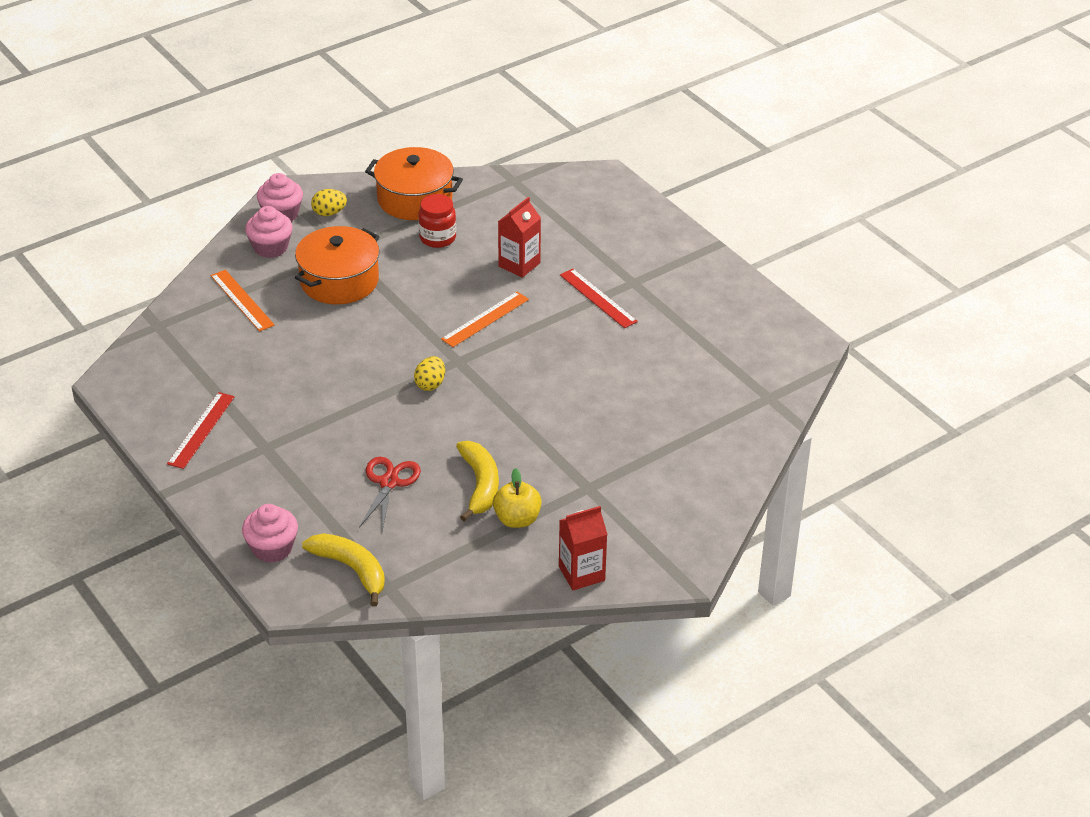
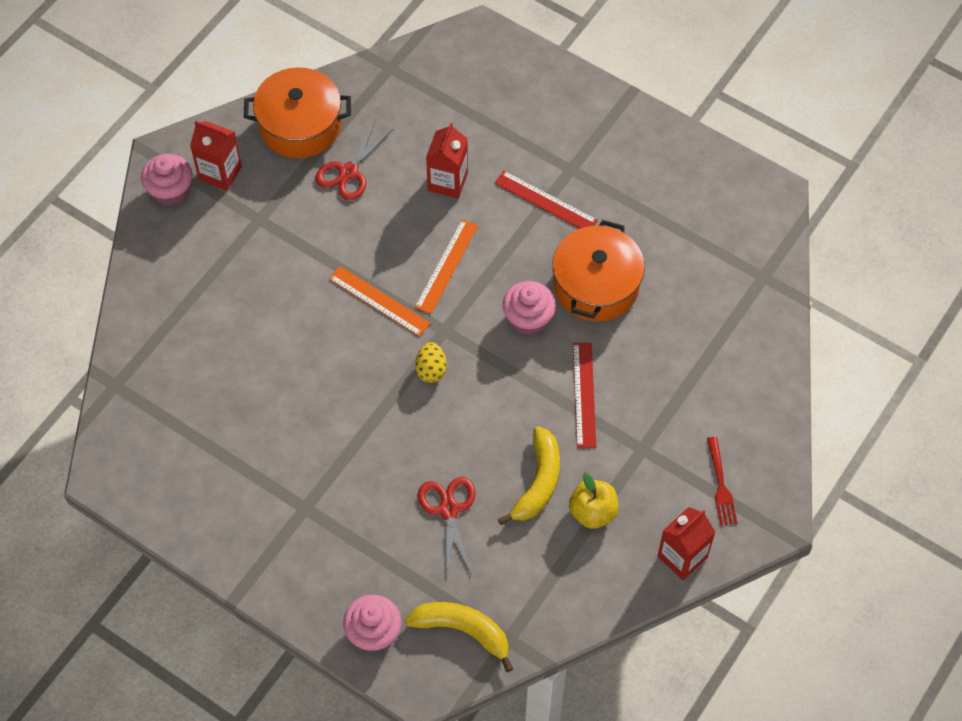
camera: 20 degrees left, 20 degrees up
(201, 430) = (229, 508): red ruler -> red ruler (584, 394)
(242, 300) = (186, 322): orange ruler -> orange ruler (379, 301)
(270, 247) = (181, 240): pink cupcake -> pink cupcake (528, 318)
(329, 213) = (220, 173): yellow egg -> red carton
(339, 281) = (275, 263): orange pot -> orange pot (596, 285)
(437, 238) = (348, 172): red jar -> red scissors
(480, 485) = (538, 482): yellow banana -> yellow banana turned 45 degrees clockwise
(647, 532) = (721, 485): none -> red fork

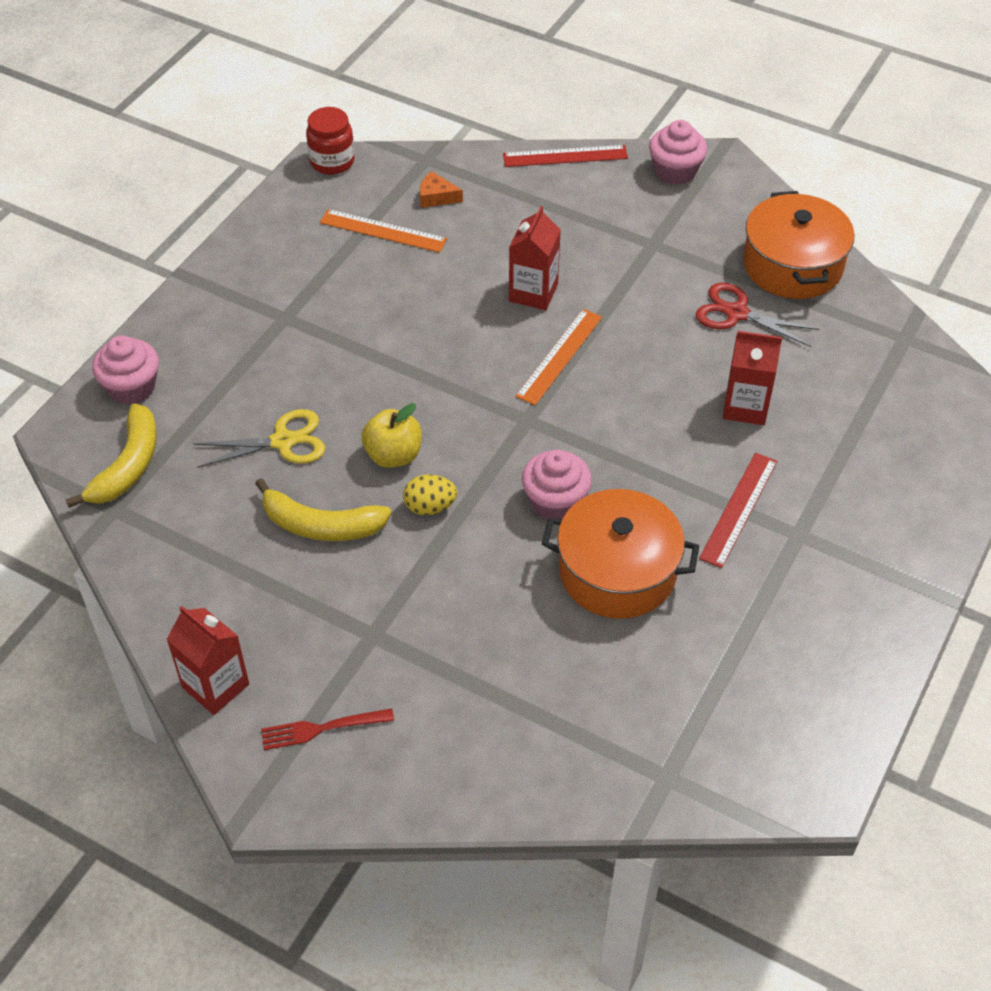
camera: 85 degrees right, 10 degrees down
(103, 465) = (332, 162): none -> red jar
(169, 379) = (436, 197): none -> orange cheese
(220, 173) = (708, 206): red carton -> red carton (533, 293)
(431, 370) = (470, 411): yellow egg -> yellow egg (430, 507)
(446, 266) = (619, 414): orange ruler -> orange ruler (383, 231)
(448, 510) = (283, 441): red scissors -> yellow scissors
(584, 394) = (449, 566): red ruler -> red ruler (565, 156)
(593, 512) = (280, 584): yellow apple -> yellow apple (393, 455)

